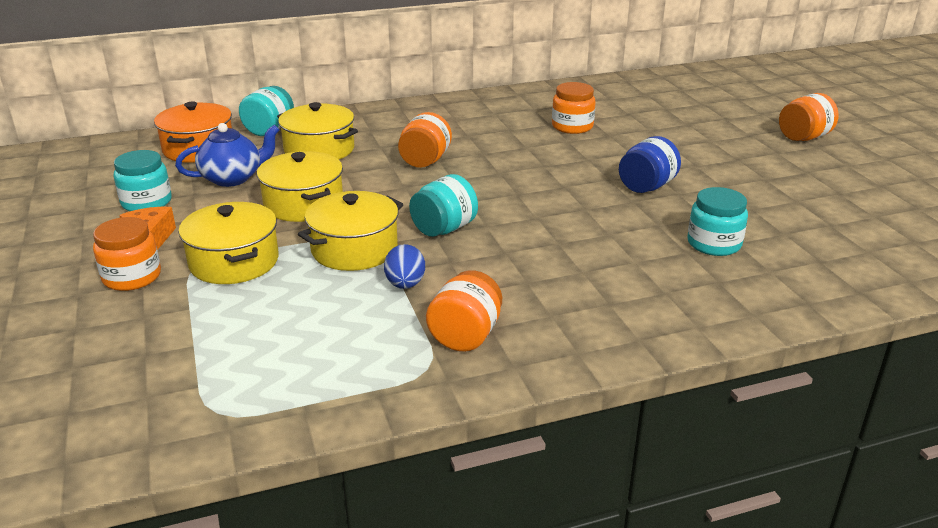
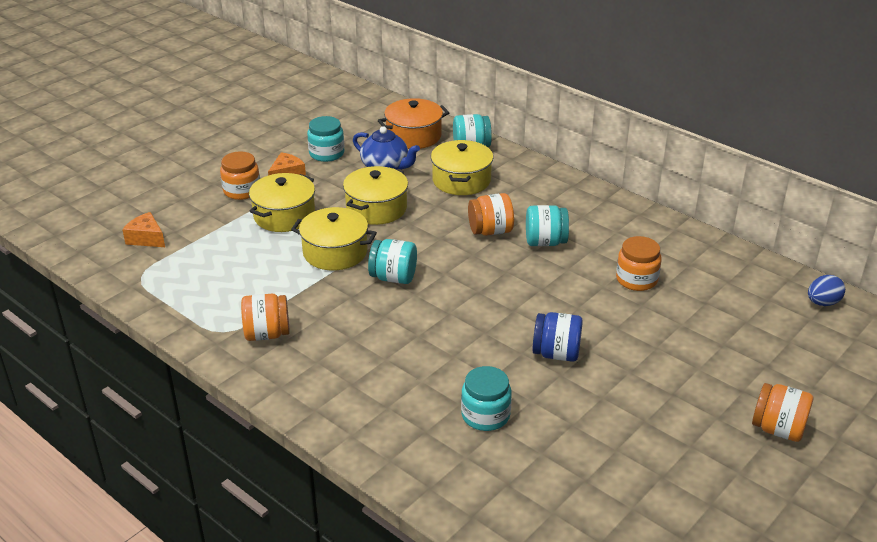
camera: 60 degrees right, 5 degrees up
(127, 384) = (146, 238): none -> orange cheese
(405, 284) = (308, 289): blue egg -> blue egg (822, 303)
(474, 144) = (545, 242): none -> turquoise jar

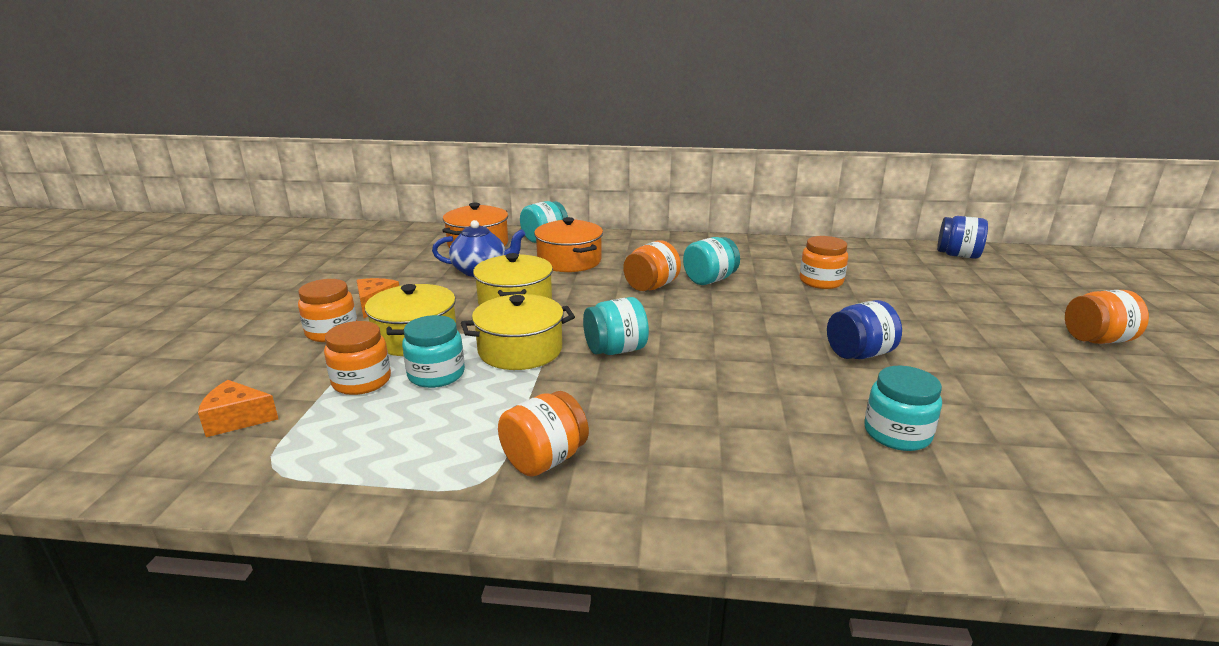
camera: 35 degrees left, 10 degrees down
(225, 238) = (361, 381): none -> orange jar
(326, 153) = (401, 277): turquoise jar -> turquoise jar (436, 374)
(461, 180) = (569, 261): yellow pot -> orange pot
(822, 303) = (957, 255): blue egg -> blue jar

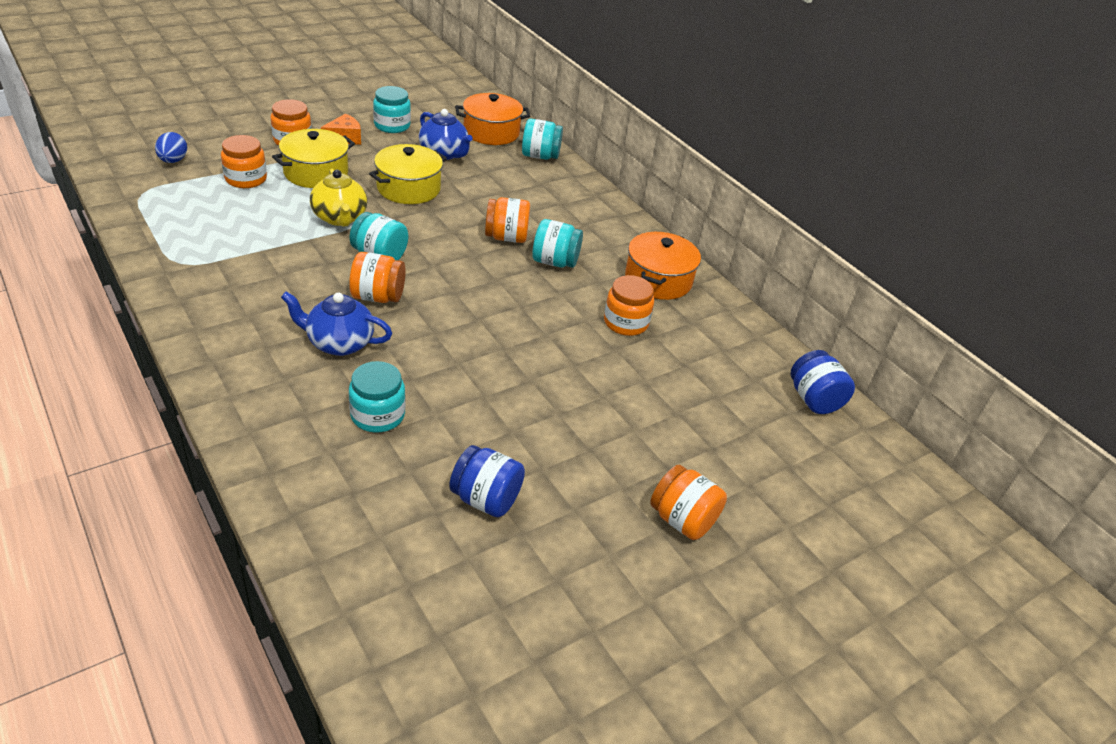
camera: 45 degrees right, 15 degrees up
(237, 419) = (173, 161): orange cheese -> blue egg
(436, 374) = (278, 200): turquoise jar -> turquoise jar (392, 125)
(520, 350) = (340, 218): yellow pot -> yellow teapot
(544, 460) = (219, 276): orange jar -> orange jar (378, 297)
(569, 261) = (510, 183): orange pot -> orange pot (658, 280)
(752, 418) = (339, 343): none -> blue teapot
(859, 354) = (493, 373): blue jar -> blue jar (486, 499)

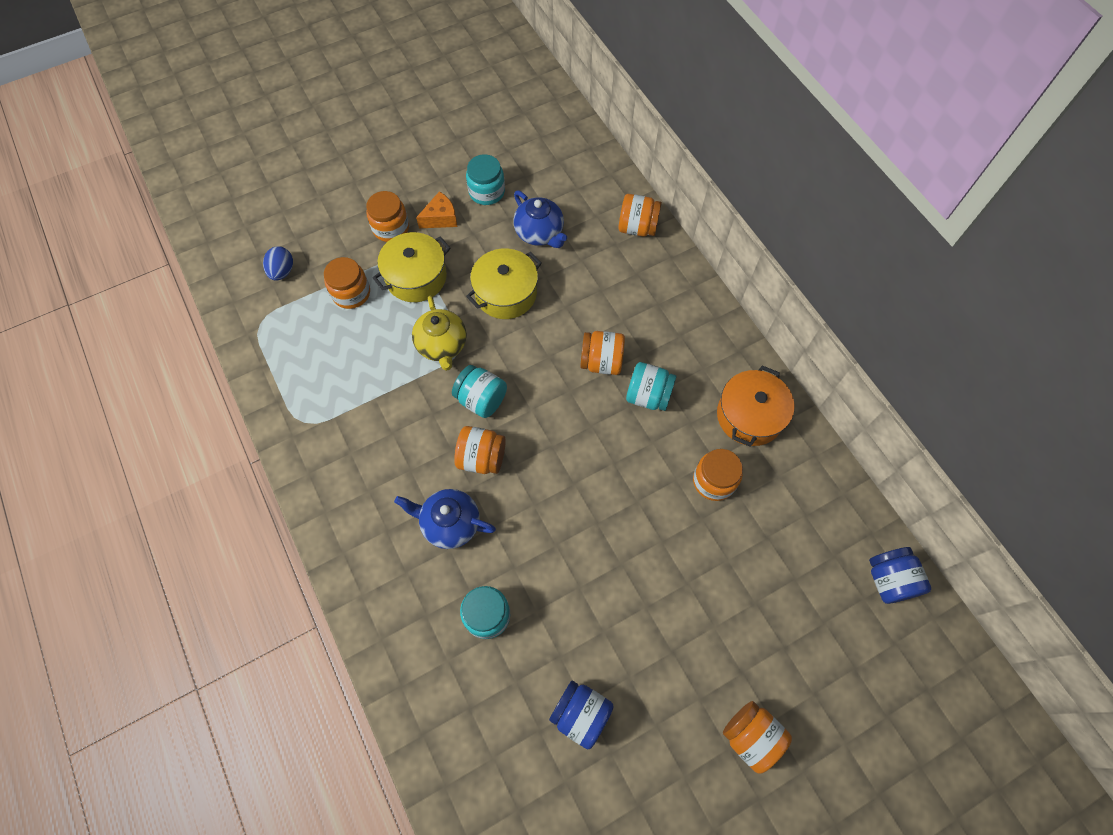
camera: 10 degrees right, 25 degrees up
(491, 132) = (587, 192): orange pot -> none
(540, 156) = (637, 227): turquoise jar -> orange jar

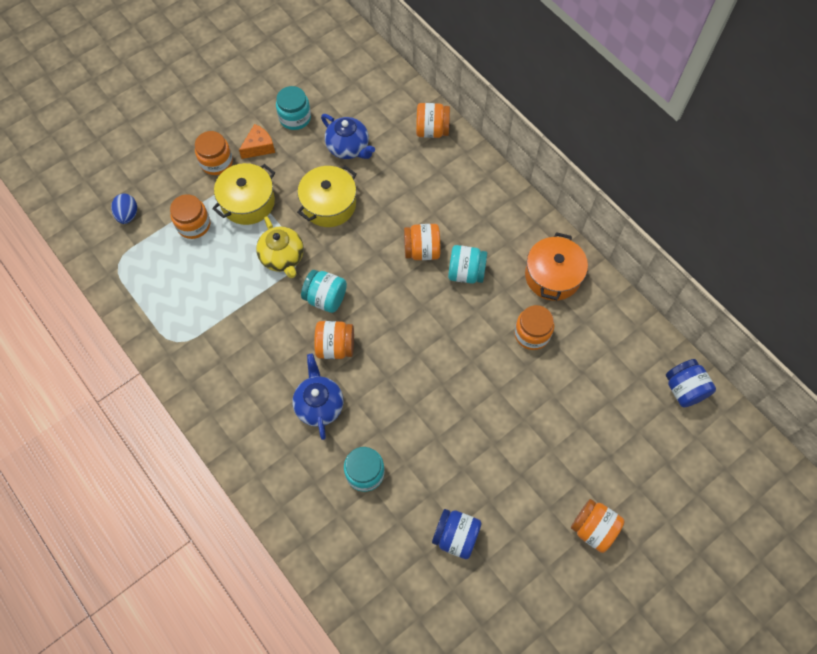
camera: 10 degrees left, 0 degrees up
(450, 523) = (319, 405): blue teapot -> blue teapot turned 75 degrees clockwise

